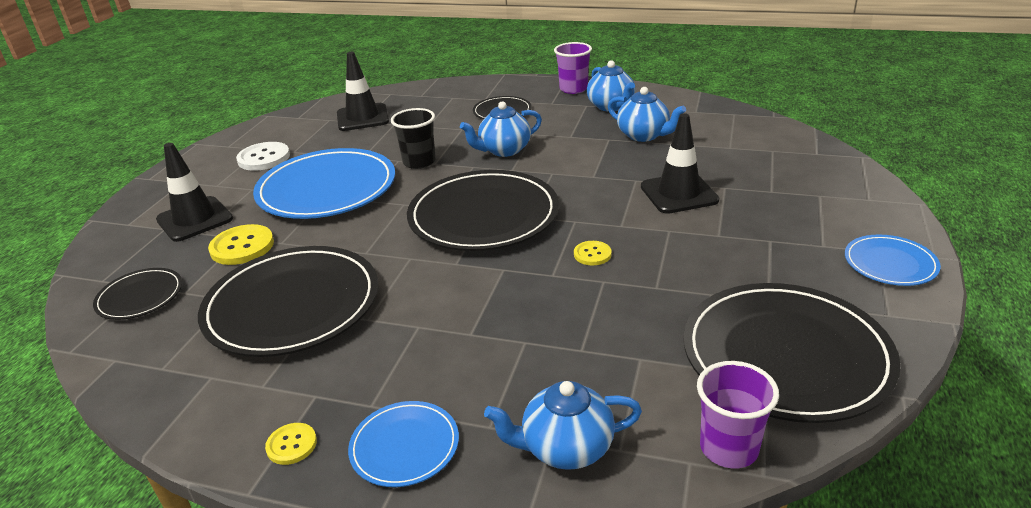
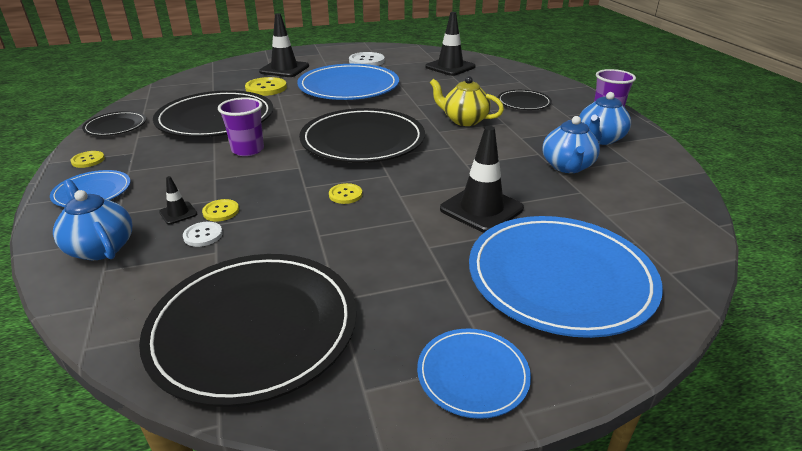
camera: 55 degrees right, 0 degrees up
(140, 297) = (203, 83): black plate -> black plate (116, 126)
(419, 162) = (412, 100): black cup -> none
(504, 150) = (464, 120): blue teapot -> yellow teapot
(533, 374) = (178, 213): none -> black traffic cone
(557, 341) = (221, 211): none -> yellow button
(599, 362) = (203, 235): none -> white button
(729, 448) = (113, 322): purple cup -> purple cup (248, 150)
(798, 194) = (560, 278): none -> blue plate

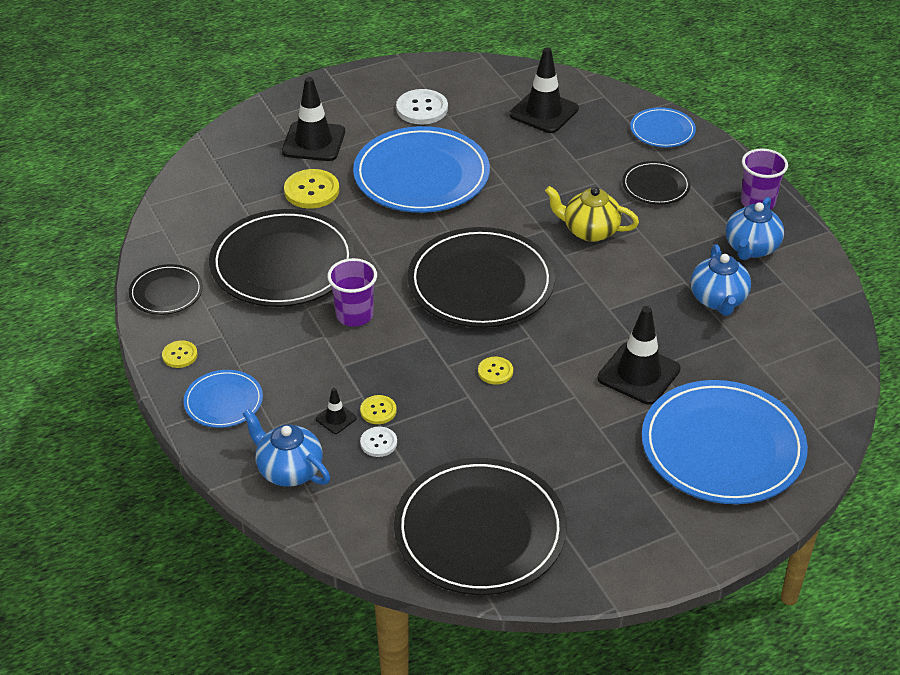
camera: 10 degrees left, 10 degrees up
(472, 374) = (665, 544): blue plate -> blue plate (662, 130)

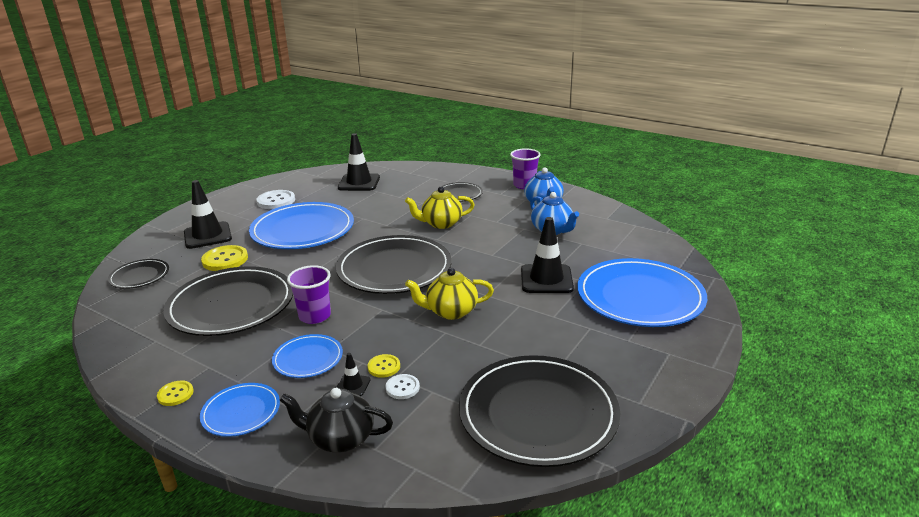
camera: 30 degrees left, 15 degrees down
(166, 292) = (135, 356): black plate -> black plate (139, 276)
(289, 470) = (340, 438): blue teapot -> black teapot
(495, 371) = (451, 311): yellow button -> yellow teapot
(662, 130) = (438, 172): blue plate -> blue plate (308, 358)

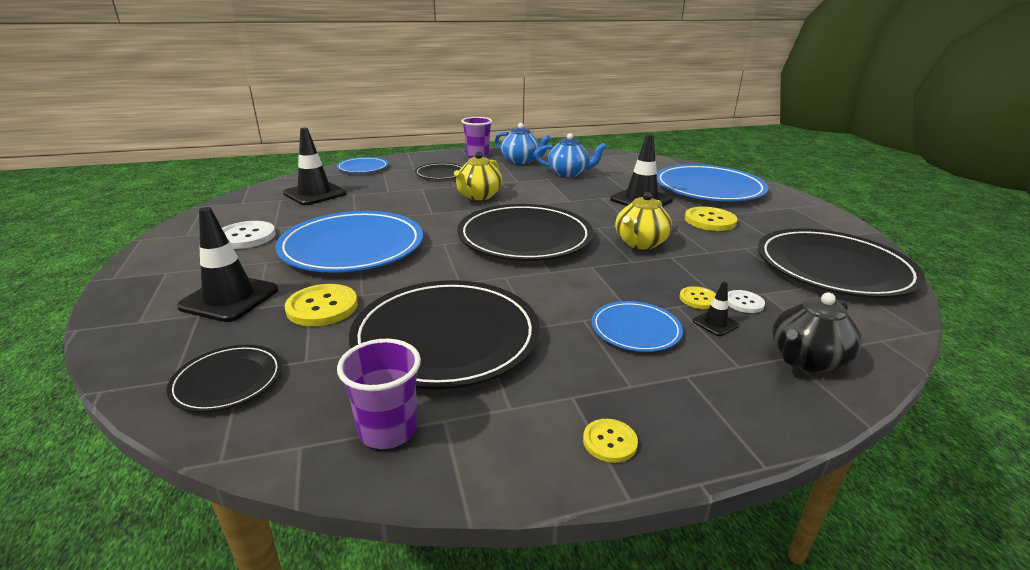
camera: 50 degrees left, 0 degrees up
(241, 412) = (702, 403): blue plate -> blue plate (363, 168)
(315, 316) = (553, 299): purple cup -> purple cup (388, 430)
(552, 324) = (710, 221): none -> yellow button

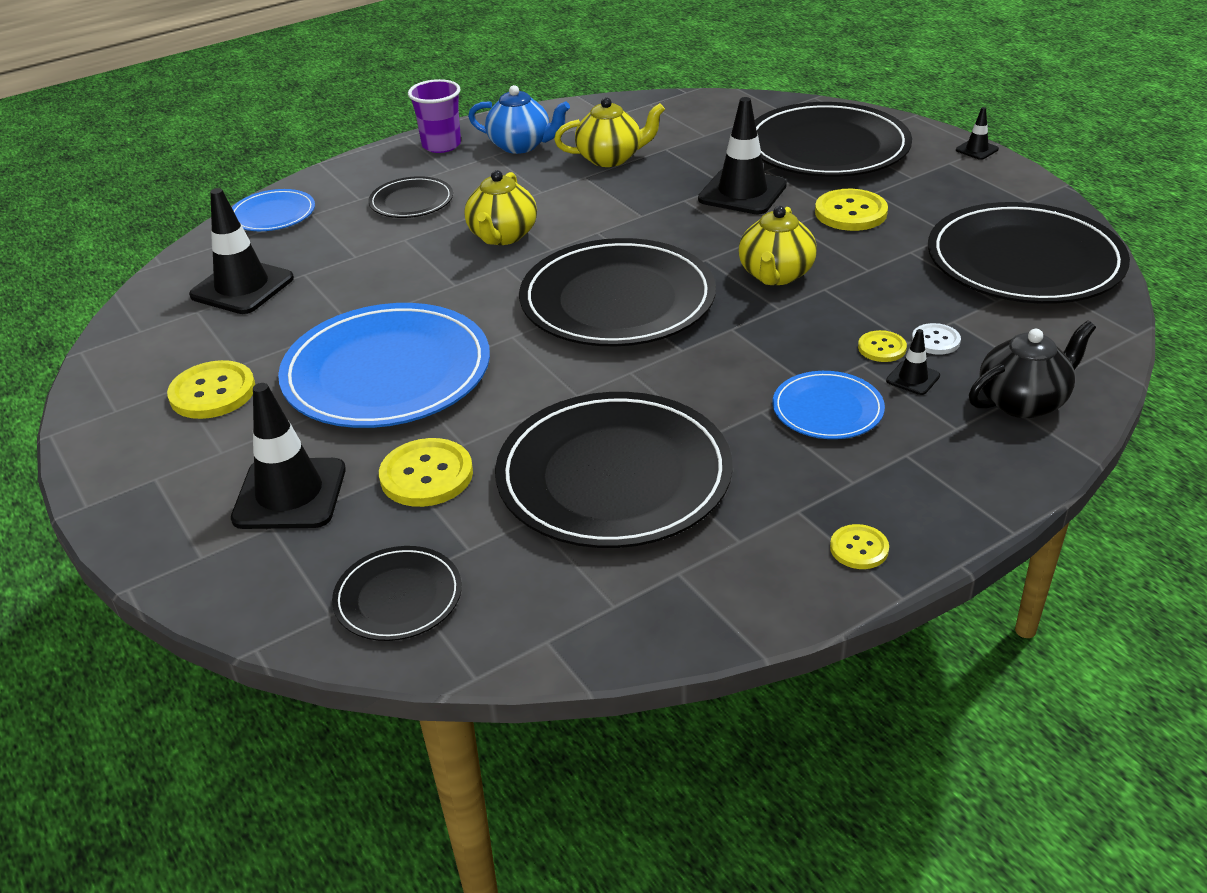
camera: 15 degrees left, 10 degrees up
(246, 237) = (212, 392): white button -> yellow button
(388, 430) = (627, 599): purple cup -> none
(568, 173) = (610, 158): blue teapot -> yellow teapot
(708, 188) = (827, 147): blue plate -> black plate
(806, 360) = (1023, 402): black teapot -> black teapot turned 150 degrees counterclockwise
(814, 204) = (977, 150): none -> black traffic cone

